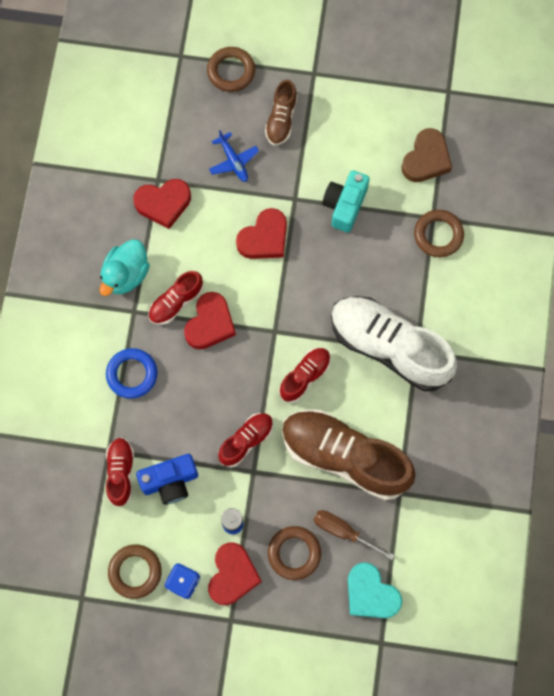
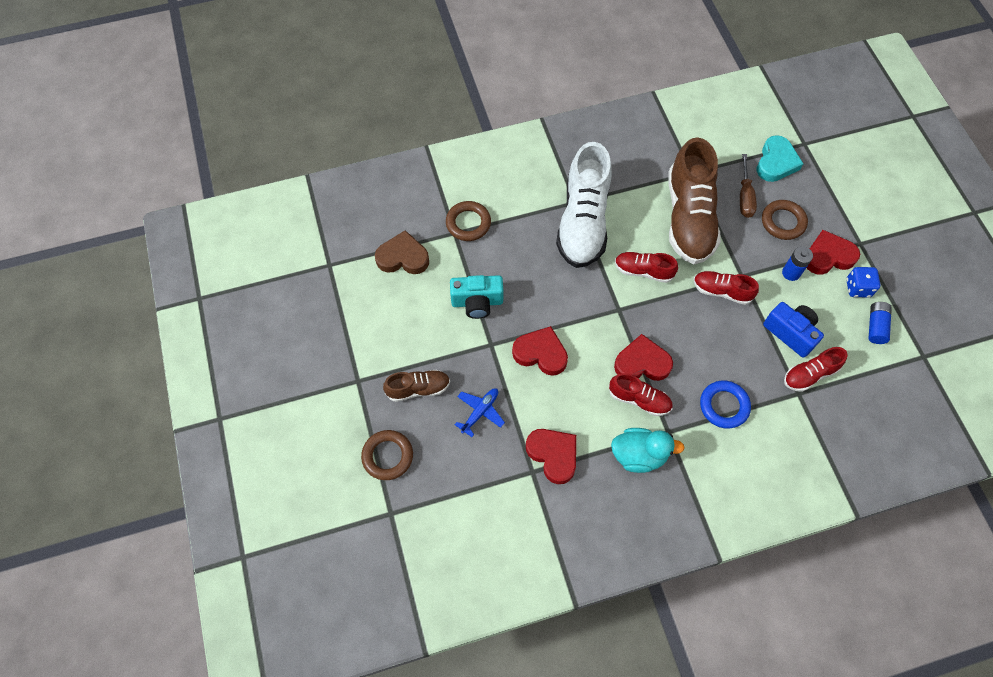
camera: 115 degrees left, 10 degrees down
(135, 571) = (876, 326): brown ring -> blue battery

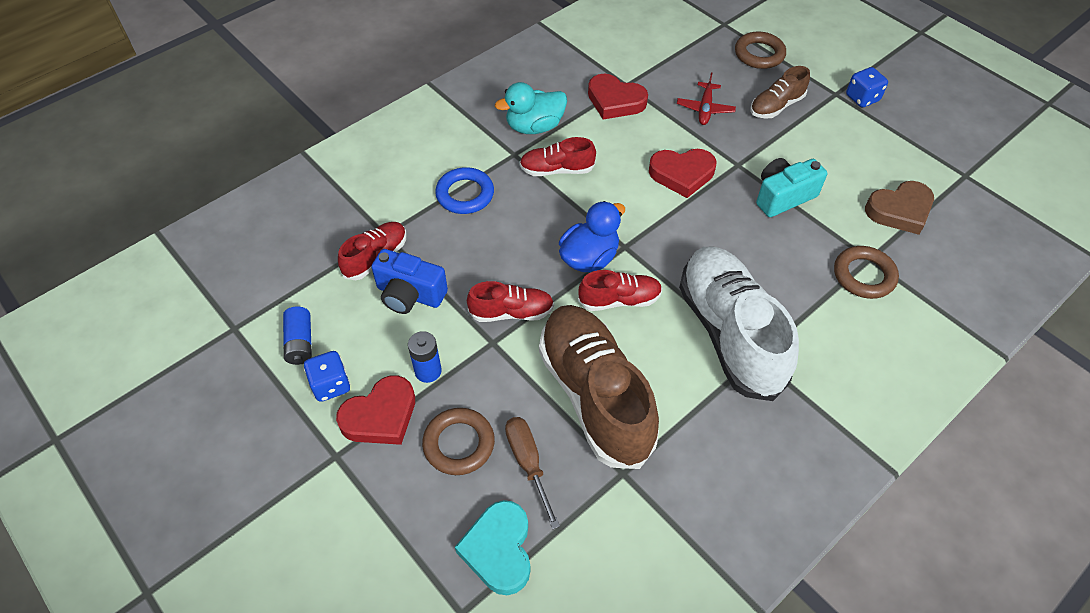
camera: 155 degrees right, 10 degrees down
(340, 366) = (862, 98): none -> blue dice
(480, 412) = (705, 109): blue plane -> red plane
(642, 363) = (570, 203): red heart -> none
(649, 310) = (589, 258): none -> blue duck

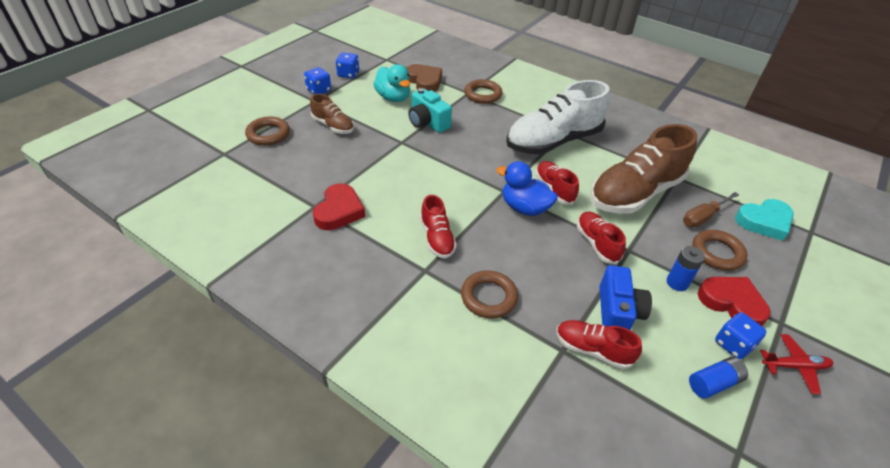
camera: 105 degrees left, 10 degrees down
(465, 194) = (488, 297): blue ring -> brown ring
(534, 126) = (384, 261): turquoise duck -> turquoise duck (393, 98)
(682, 174) = (420, 167): red heart -> none
(705, 109) = (341, 159): red plane -> red plane (795, 366)
(910, 129) = (348, 74): none -> blue dice

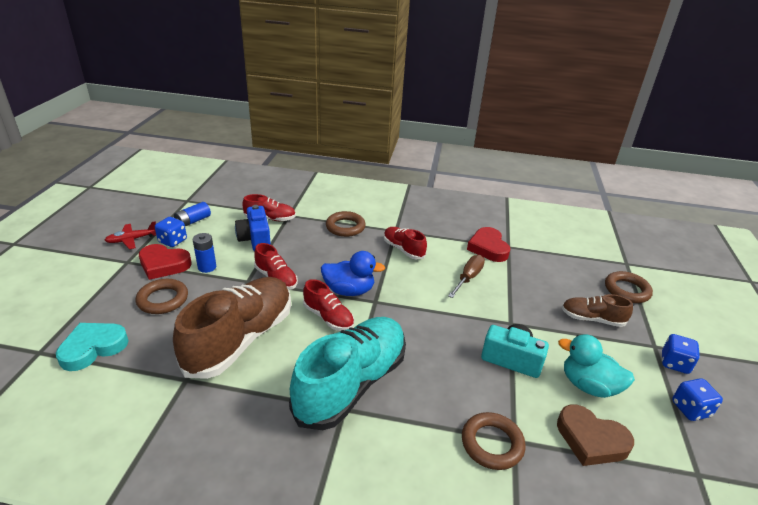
camera: 155 degrees right, 10 degrees down
(553, 141) = (351, 384): white shoe -> turquoise shoe
(702, 217) = (166, 332): brown screwdriver -> brown screwdriver (468, 278)

